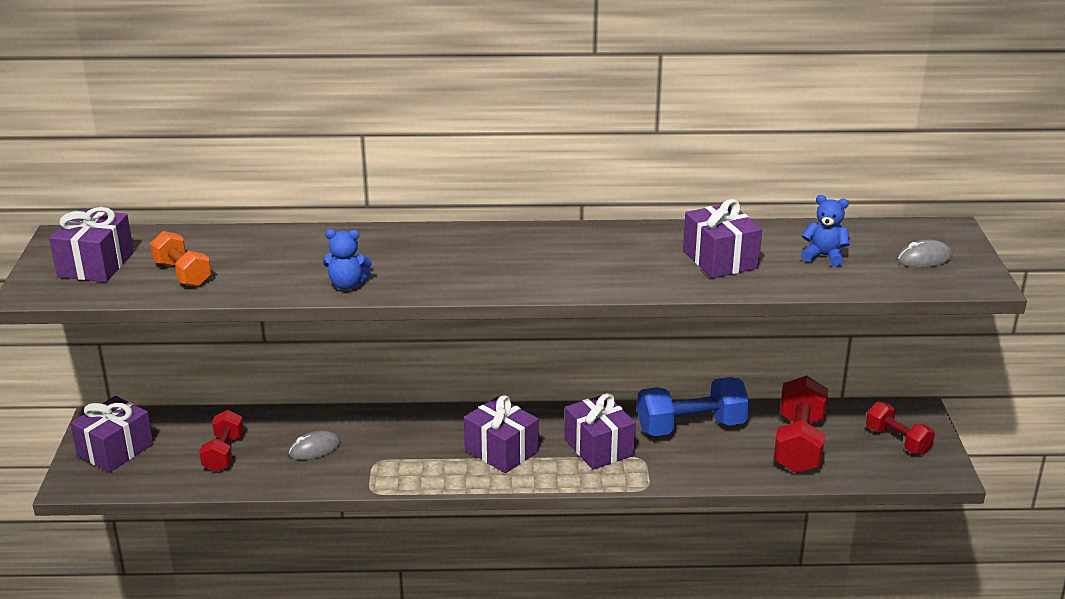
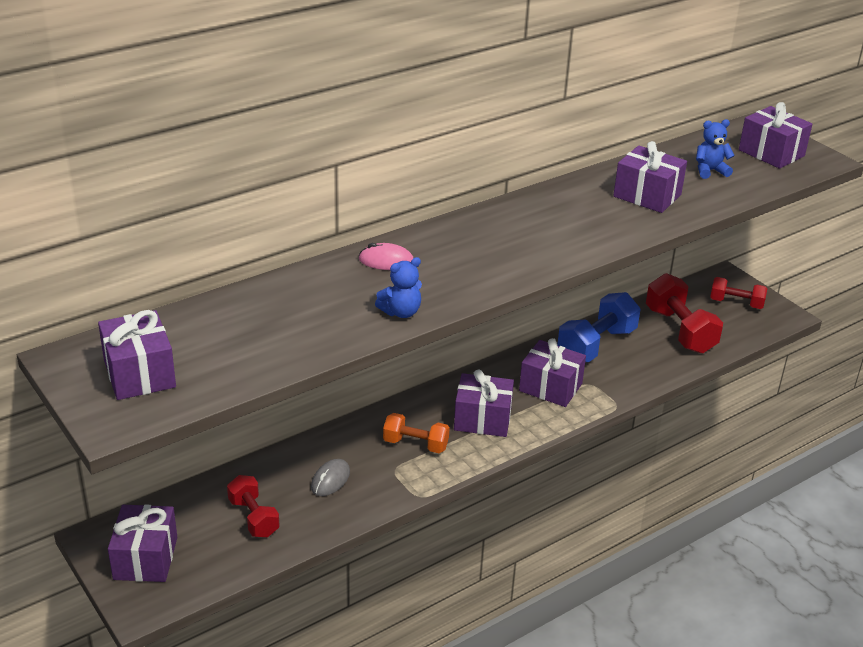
camera: 35 degrees left, 5 degrees up
(182, 274) = (239, 353): orange dumbbell -> orange dumbbell (415, 444)
(392, 243) = (386, 261): none -> pink mouse
(924, 259) = (771, 153): grey mouse -> purple gift

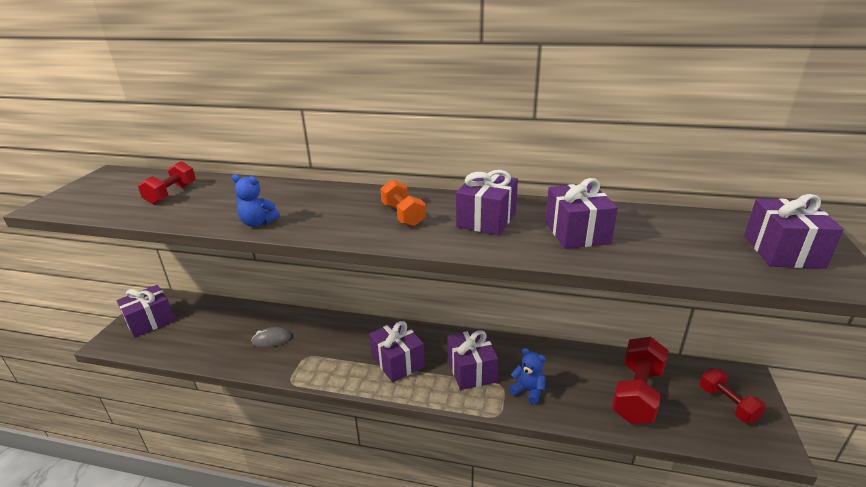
camera: 50 degrees right, 5 degrees down
(139, 374) = (106, 192): purple gift -> purple gift (486, 219)
(254, 517) = (212, 334): red dumbbell -> red dumbbell (171, 194)
(386, 261) = (317, 195): pink mouse -> none
(415, 444) = (340, 350): orange dumbbell -> orange dumbbell (403, 215)
(596, 345) = (549, 363): blue dumbbell -> none
(710, 171) = (678, 239): blue teddy bear -> blue teddy bear (528, 390)

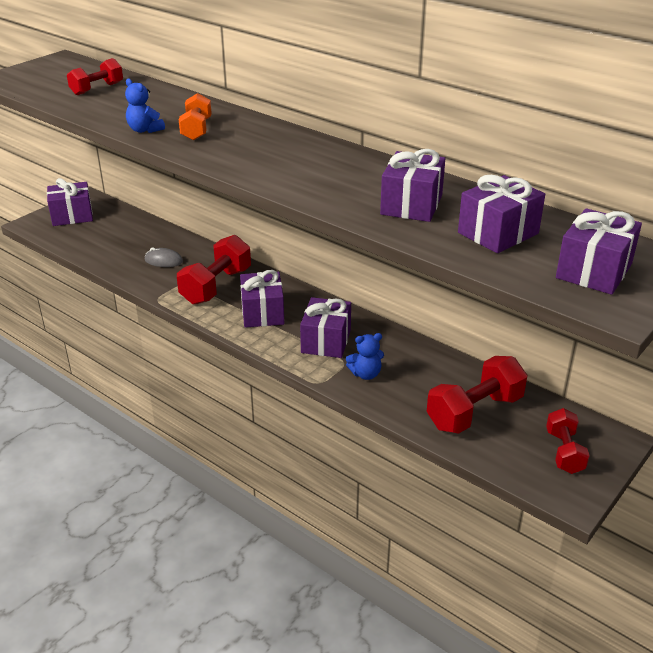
camera: 25 degrees right, 5 degrees up
(338, 349) = (216, 286): none -> red dumbbell
(403, 215) = (271, 152): orange dumbbell -> orange dumbbell (196, 130)
(486, 219) = (342, 173): purple gift -> purple gift (498, 233)
(528, 390) = (365, 374): blue teddy bear -> blue teddy bear turned 105 degrees clockwise

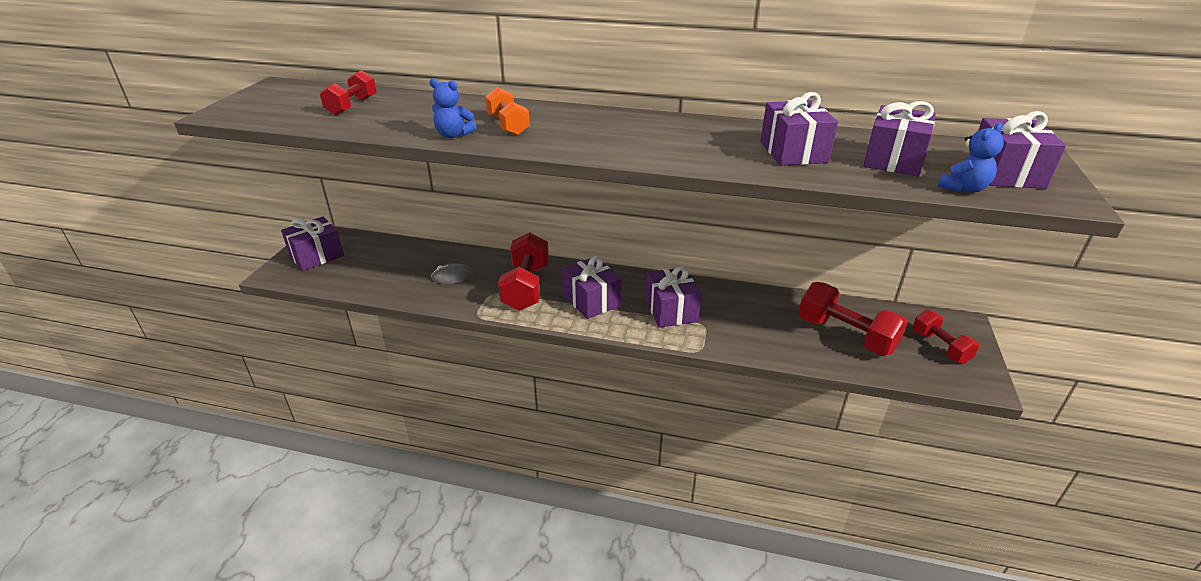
camera: 25 degrees left, 0 degrees up
(365, 374) = (731, 330): blue teddy bear -> blue teddy bear (963, 188)
(474, 412) = (845, 335): red dumbbell -> red dumbbell turned 75 degrees counterclockwise

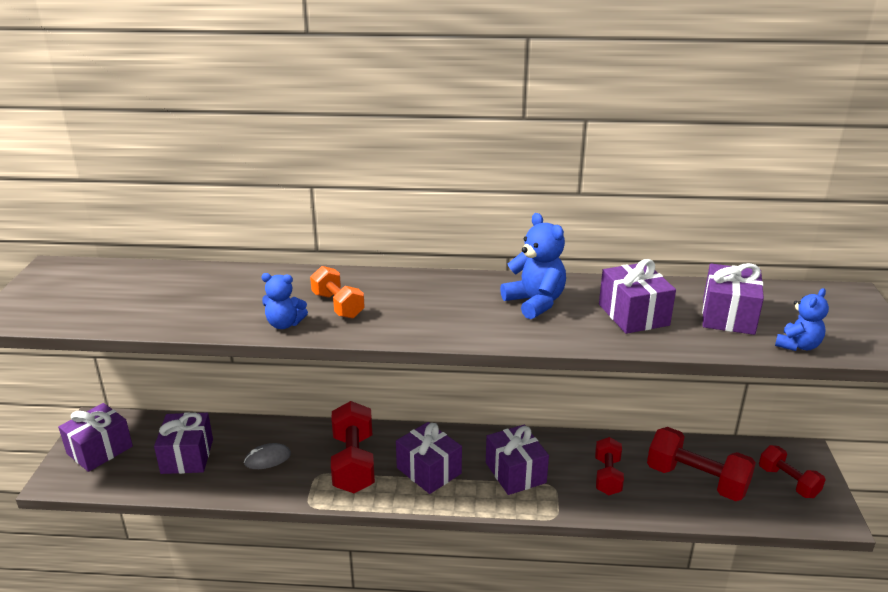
camera: 10 degrees left, 5 degrees down
(352, 106) = (155, 293): red dumbbell -> red dumbbell (607, 476)
(696, 136) = (535, 302): none -> blue teddy bear
(1005, 173) = (830, 323): purple gift -> purple gift (187, 456)

